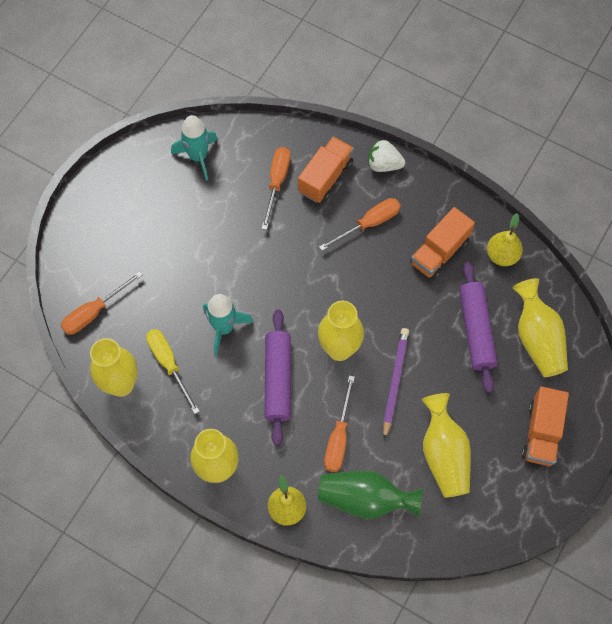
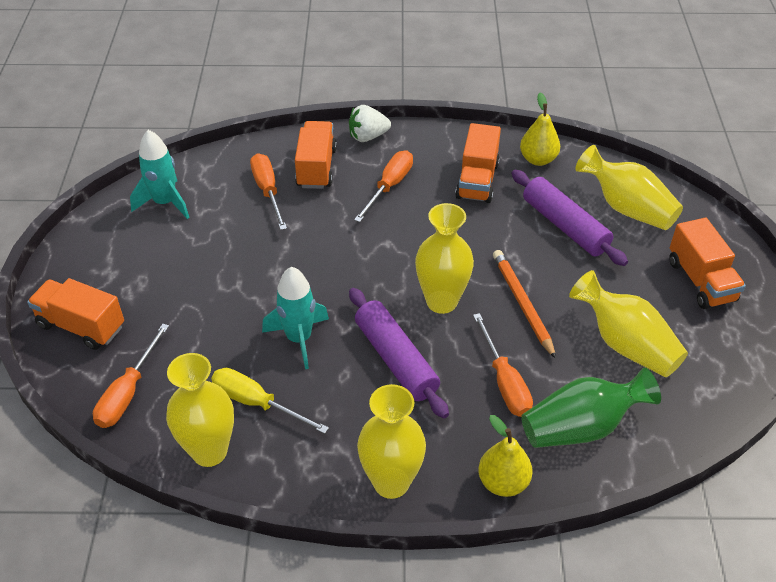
camera: 30 degrees left, 20 degrees down
(90, 241) = (81, 326): none -> orange truck
(395, 381) = (522, 304): purple pencil -> orange pencil

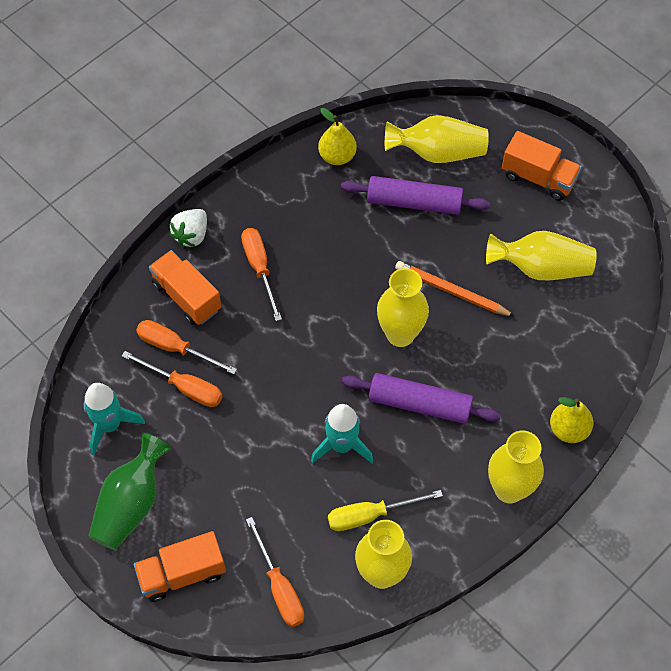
camera: 45 degrees left, 15 degrees up
(477, 180) = (315, 211): orange truck -> none
(504, 382) = (500, 360): orange screwdriver -> orange screwdriver (184, 387)
(581, 427) = (573, 351): green vase -> green vase (131, 504)

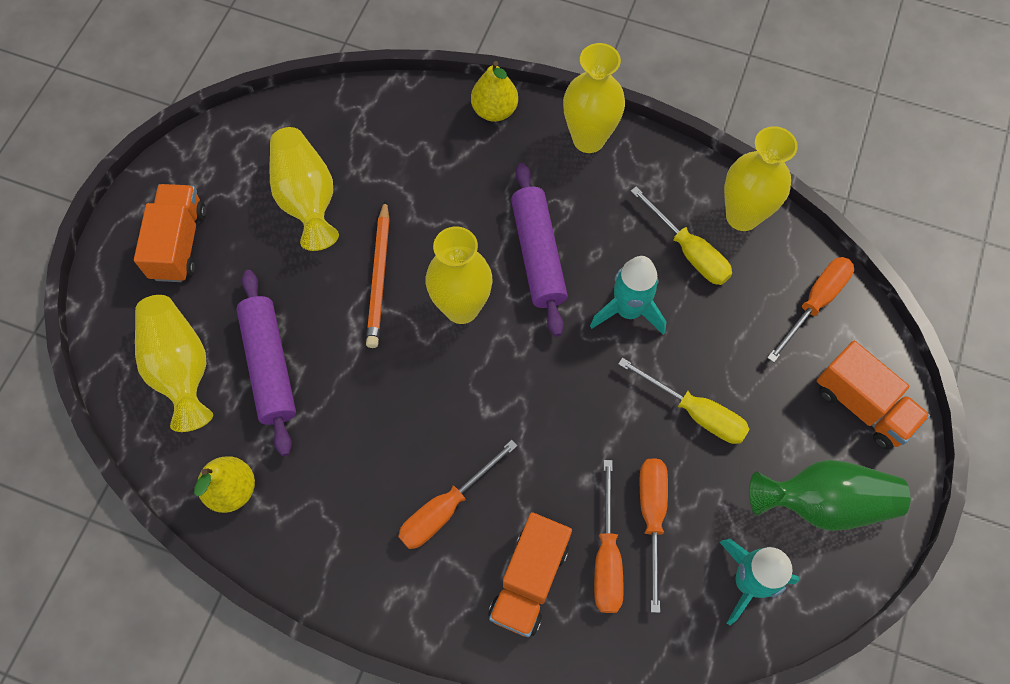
camera: 115 degrees left, 5 degrees up
(191, 235) = (435, 623): white strawberry -> none
(241, 452) = (695, 412): none -> yellow screwdriver

